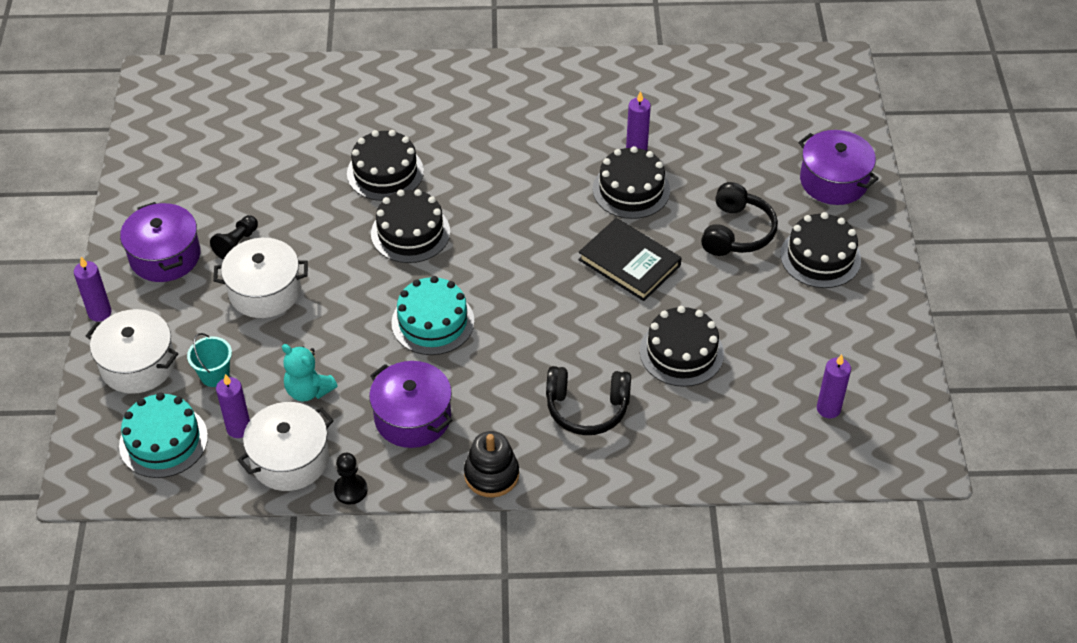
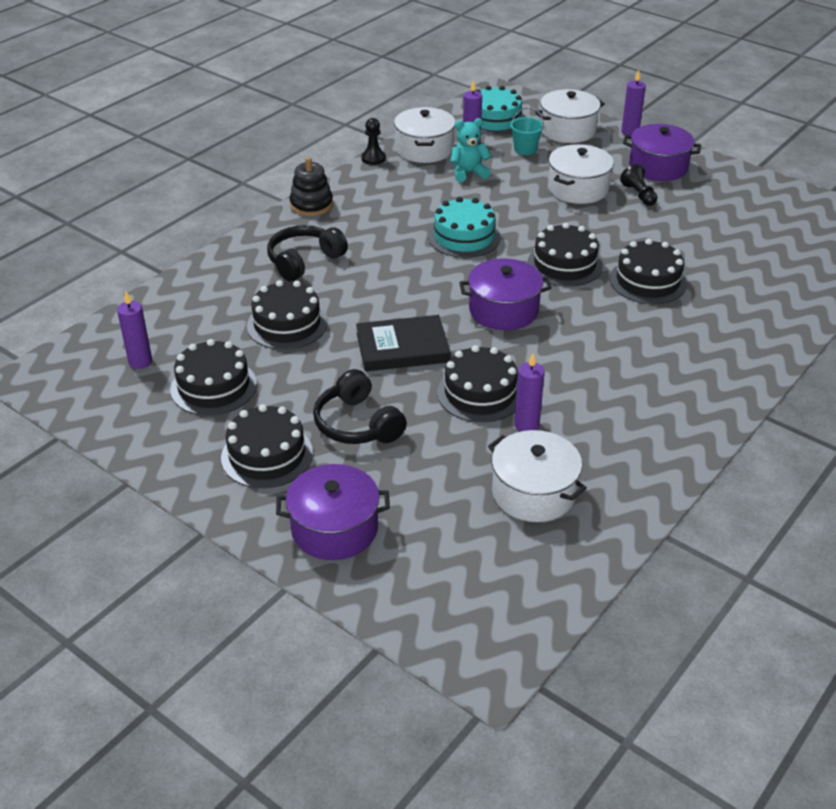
camera: 130 degrees right, 10 degrees down
(412, 417) = (395, 197): purple pot -> purple pot (503, 310)
(695, 113) = (533, 492): none -> white pot
(798, 340) = (213, 387): none -> black cake

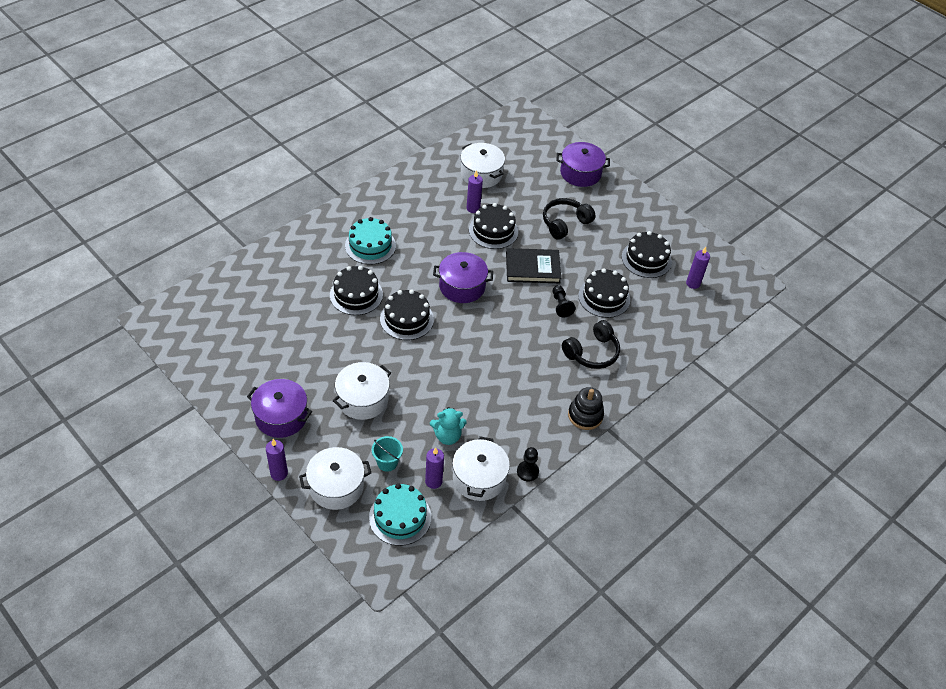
camera: 175 degrees left, 10 degrees up
(267, 455) = (614, 213): black cake -> none
(357, 424) = (565, 223): black headphones -> black headphones turned 105 degrees counterclockwise
(464, 237) = (471, 358): turquoise cake -> turquoise cake (370, 245)
(639, 195) = (316, 384): black pawn -> black pawn (561, 305)

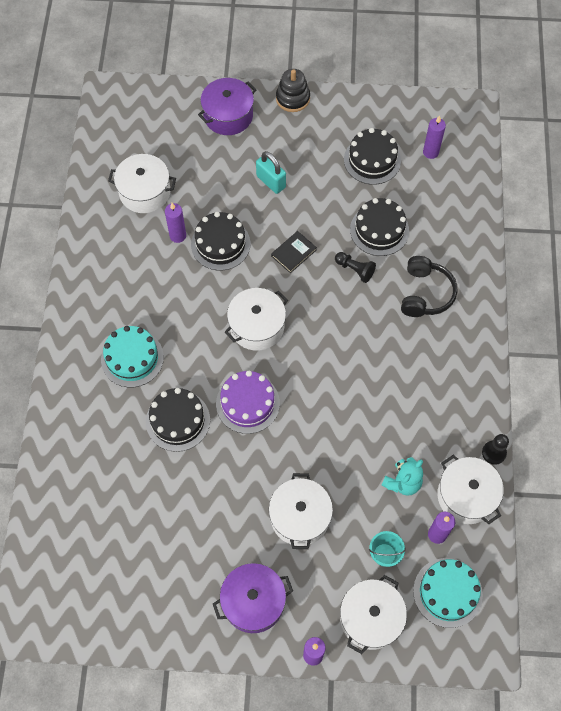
camera: 40 degrees left, 15 degrees up
(406, 319) = (247, 403): black cake -> purple cake
(462, 286) = (257, 326): purple pot -> white pot
(532, 268) = (293, 253): black book -> black book, size x0.61
(565, 223) = (271, 182): black headphones -> turquoise padlock
(585, 415) = (481, 358): black stacking toy -> black stacking toy (293, 98)

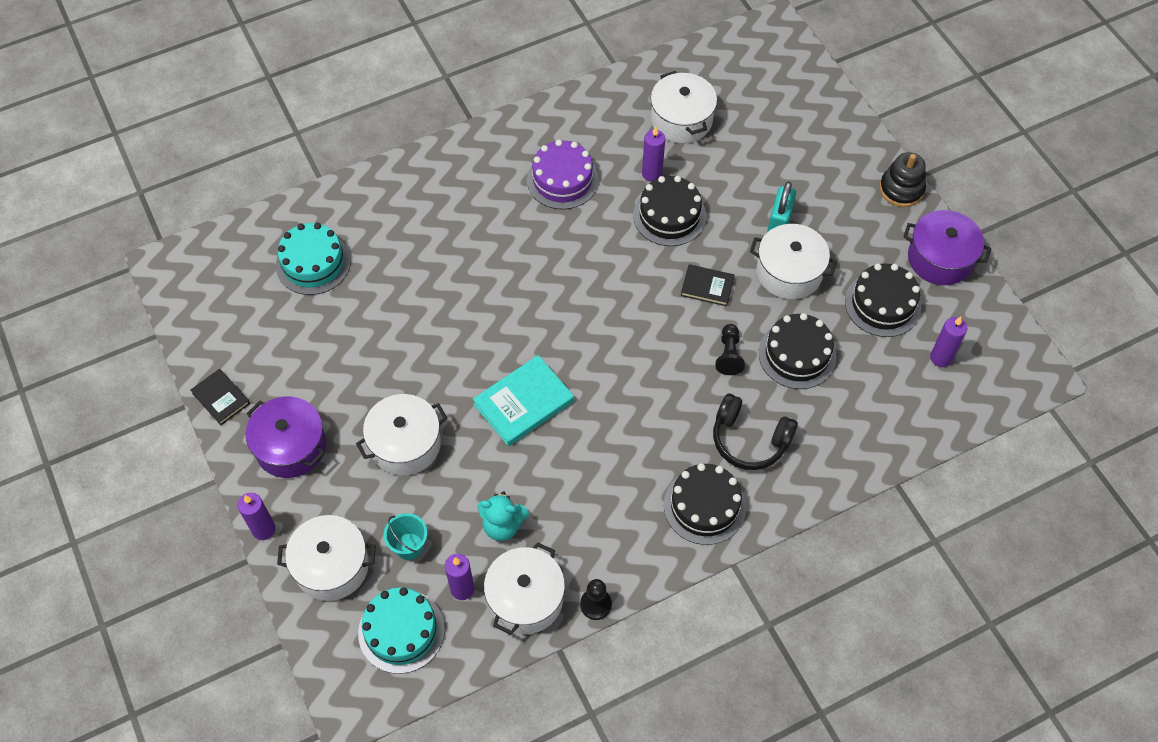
camera: 60 degrees right, 5 degrees down
(132, 358) = (487, 208): turquoise cake -> turquoise cake (313, 263)
(178, 420) = (445, 281): black cake -> black cake (704, 506)
(178, 637) = (221, 398): none -> black book
(228, 115) = (830, 142): purple pot -> purple pot (940, 258)
(247, 403) = (502, 333): purple cake -> purple cake (562, 180)
(257, 326) = (596, 297): white pot -> white pot (789, 272)
(314, 419) = (523, 403): none -> turquoise book
(425, 293) = (749, 440): black headphones -> black headphones turned 45 degrees clockwise

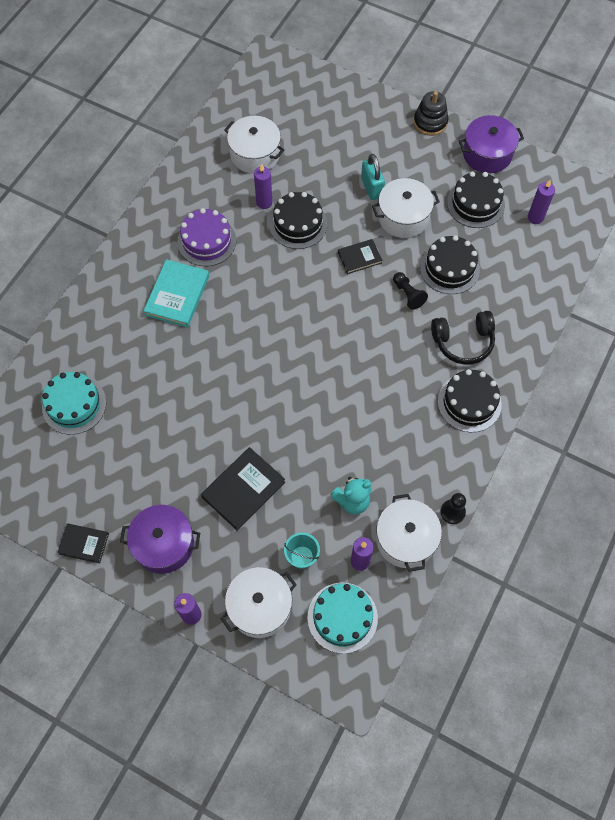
camera: 35 degrees left, 5 degrees up
(405, 444) = (243, 490): white pot -> black book
(523, 403) = (301, 410): turquoise book -> turquoise book (177, 295)

